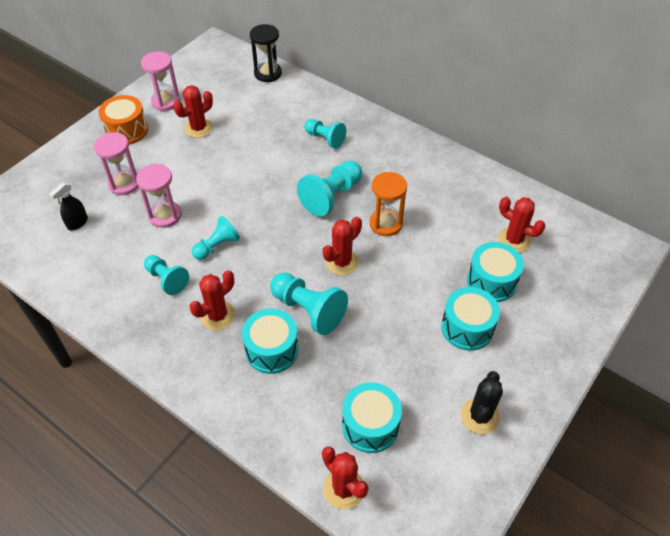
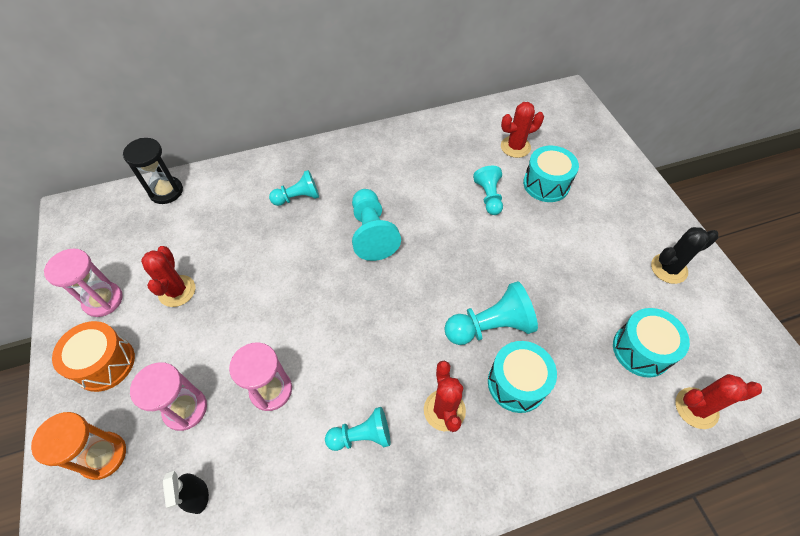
camera: 55 degrees left, 5 degrees up
(217, 246) = (355, 362): turquoise pawn -> turquoise pawn (488, 197)
(342, 262) = (454, 269): red cactus -> none
(386, 224) = (435, 213): orange hourglass -> orange hourglass (103, 456)
(467, 328) = (581, 226): turquoise drum -> none
(480, 416) = (669, 269): black cactus -> black cactus turned 75 degrees counterclockwise

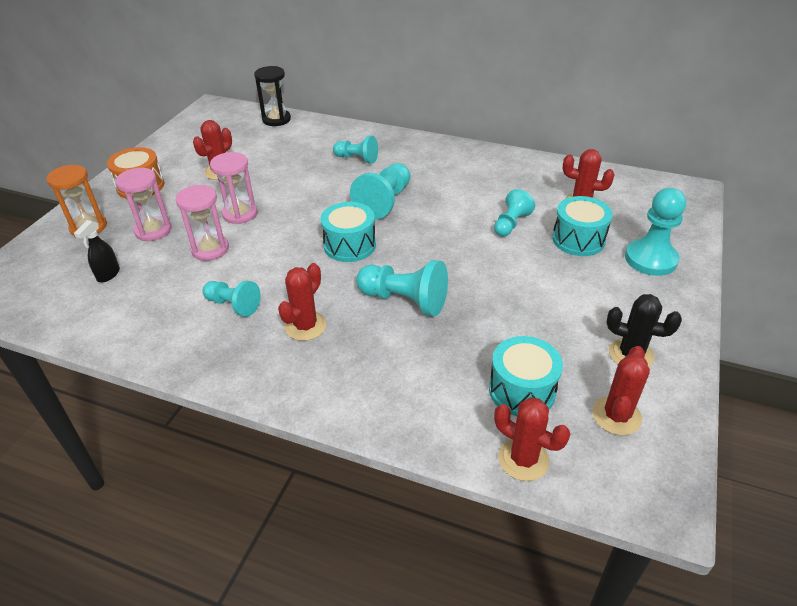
camera: 40 degrees right, 15 degrees down
(103, 300) = (176, 156): pink hourglass -> pink hourglass (240, 214)
(517, 383) = (380, 344): turquoise drum -> turquoise drum (349, 245)
(604, 174) = (650, 259): none -> turquoise pawn
(707, 327) = (616, 416): none -> red cactus

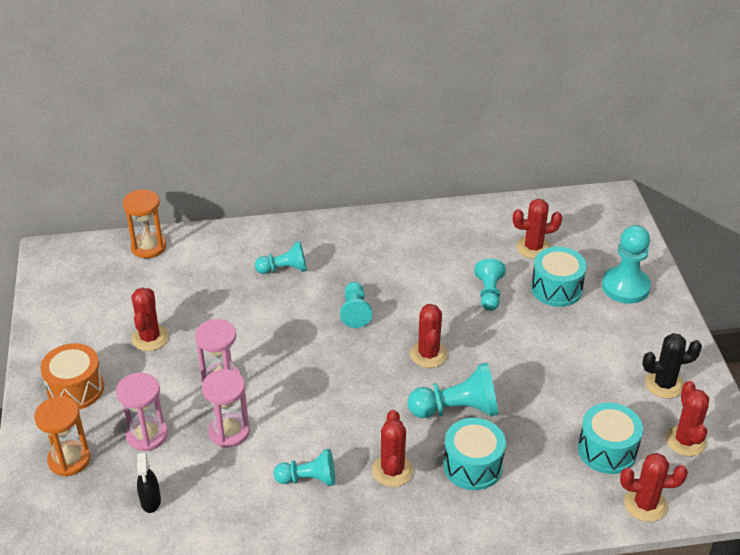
camera: 30 degrees left, 0 degrees up
(276, 119) = (148, 247): black hourglass -> orange hourglass
(349, 245) = (362, 373): turquoise drum -> turquoise drum (472, 466)
(384, 202) = (355, 312): turquoise pawn -> turquoise pawn, size x0.65
(417, 251) = (428, 354): none -> red cactus

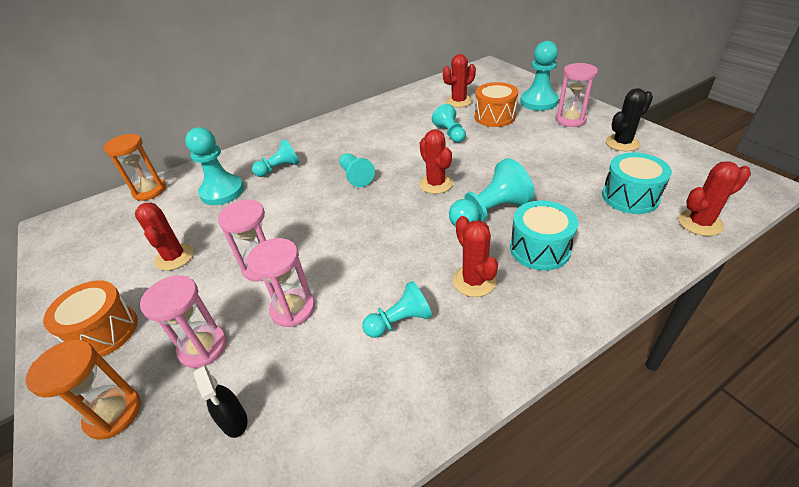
camera: 20 degrees left, 0 degrees up
(217, 277) = (222, 191): none -> turquoise pawn
(556, 288) = (494, 116): turquoise drum -> orange drum
(638, 328) = (570, 120): none -> pink hourglass
(685, 441) = (676, 170): red cactus -> none

